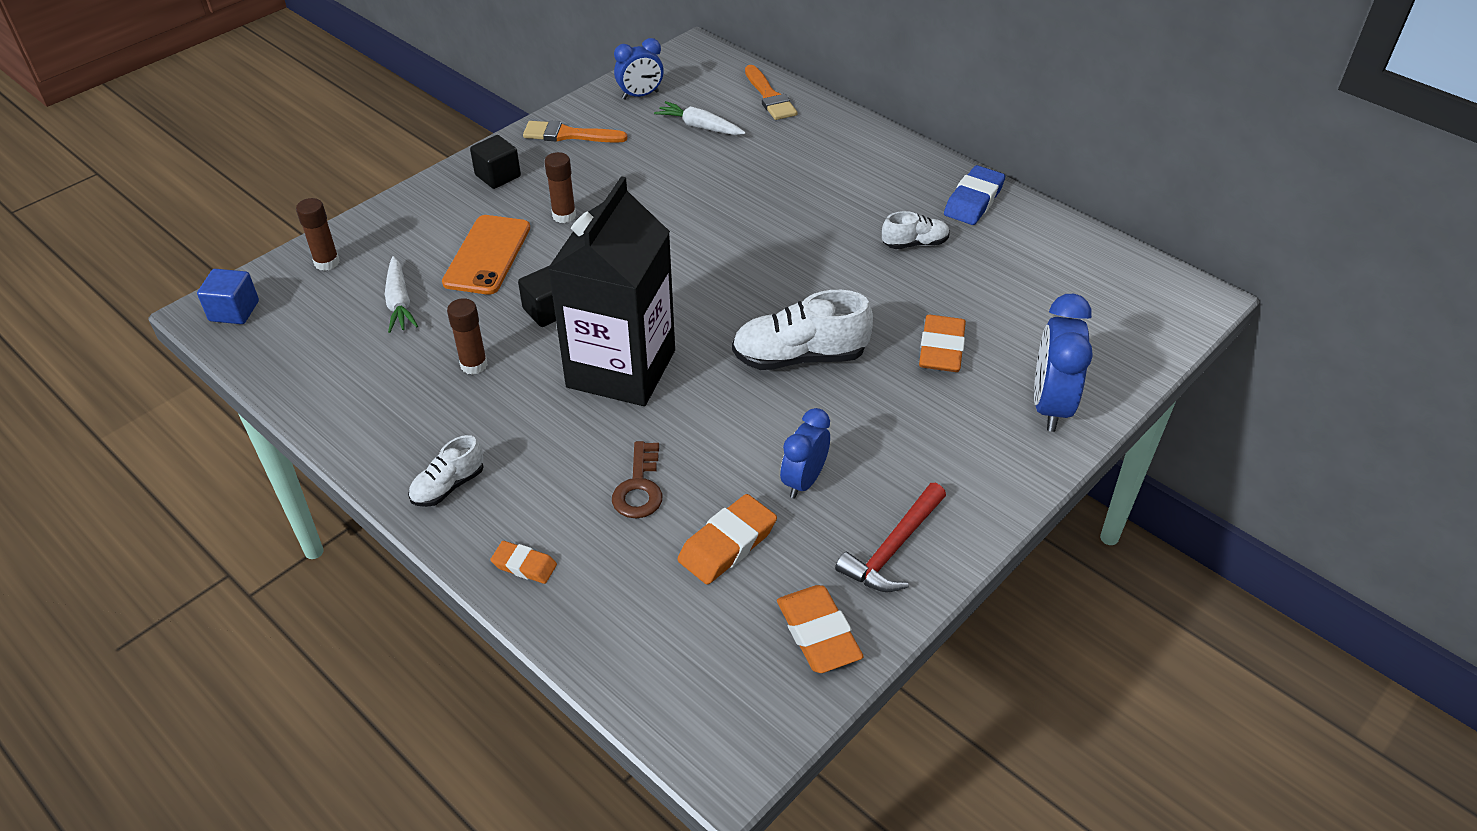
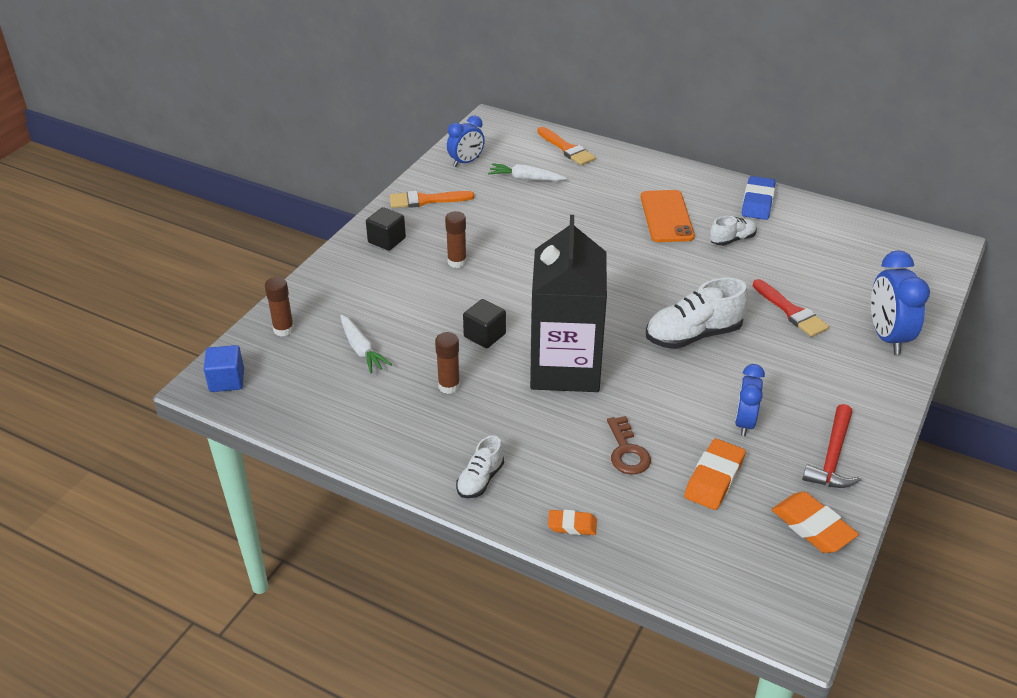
camera: 15 degrees left, 5 degrees down
(487, 255) = (412, 302): orange phone -> orange phone (666, 216)
(941, 349) = (791, 311): orange eraser -> red brush

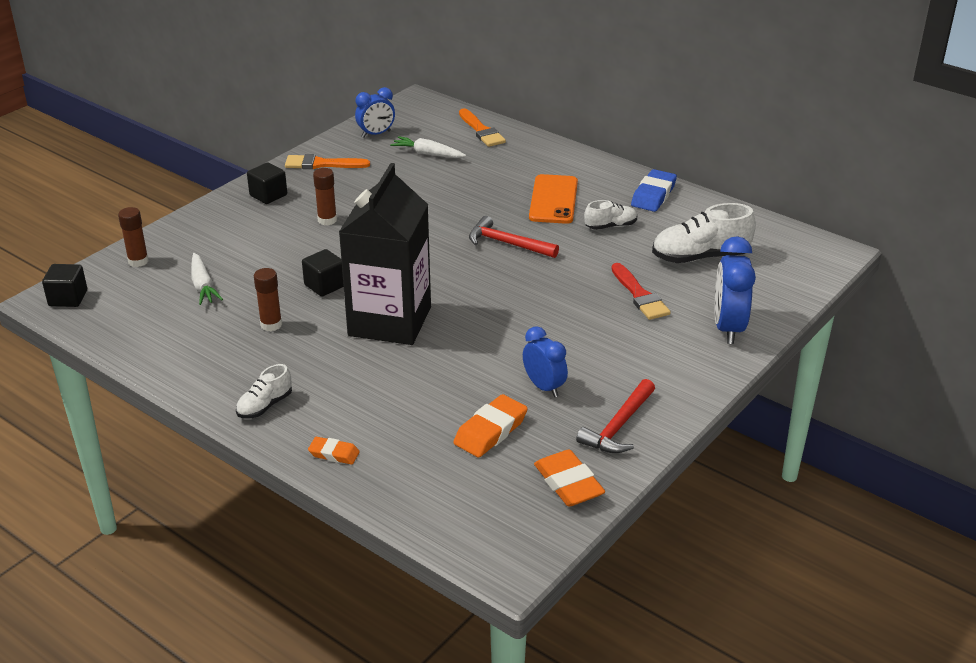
camera: 10 degrees right, 5 degrees down
(227, 380) = (68, 298): blue cube -> black cube
(627, 451) = (416, 398): brown key -> none
(643, 269) = (507, 244): none -> red hammer
(693, 335) = (529, 306): white shoe -> white shoe (700, 257)
(744, 423) = (544, 387): blue clock -> blue clock turned 120 degrees clockwise

